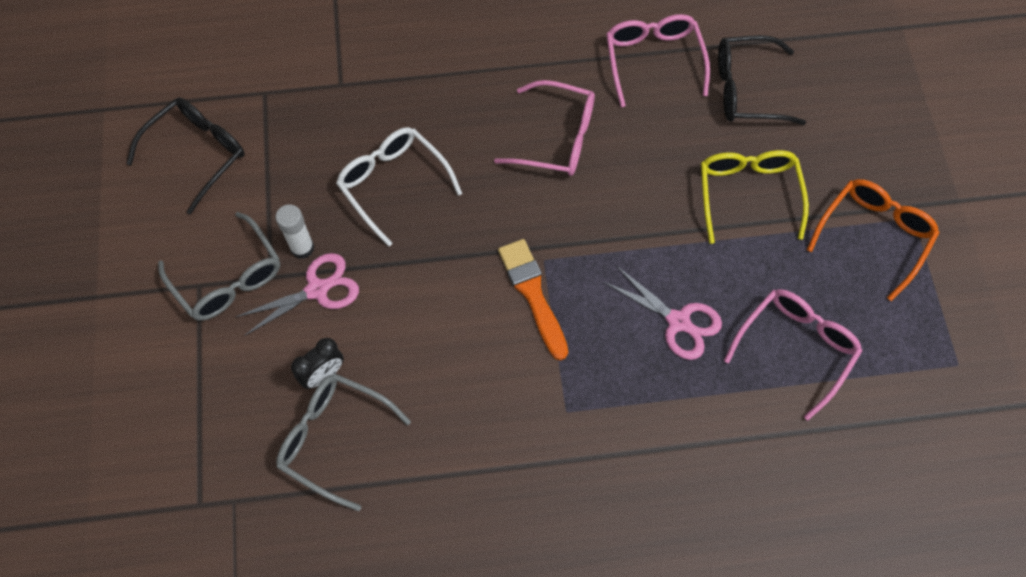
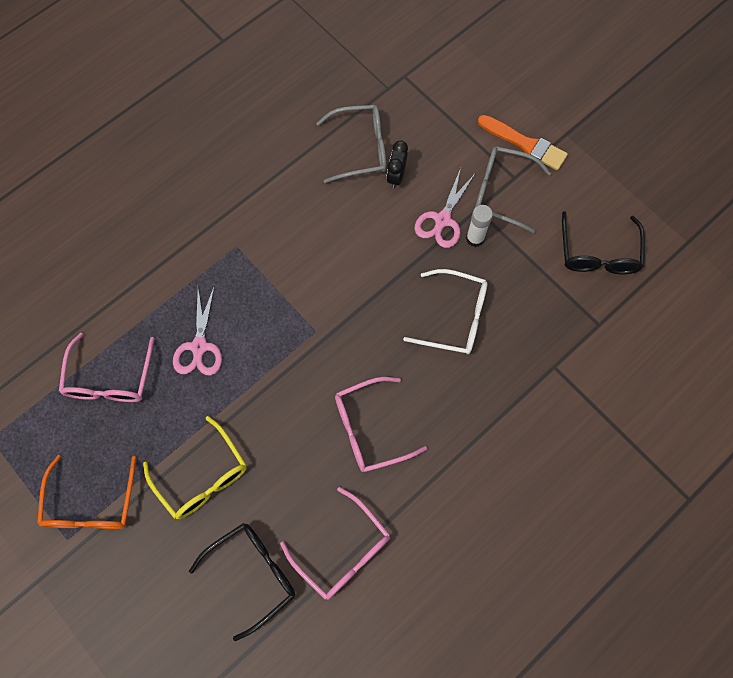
camera: 145 degrees right, 5 degrees up
(533, 294) = (306, 304): orange brush -> orange brush (525, 144)
(678, 321) = (199, 346): pink scissors -> pink scissors turned 90 degrees counterclockwise

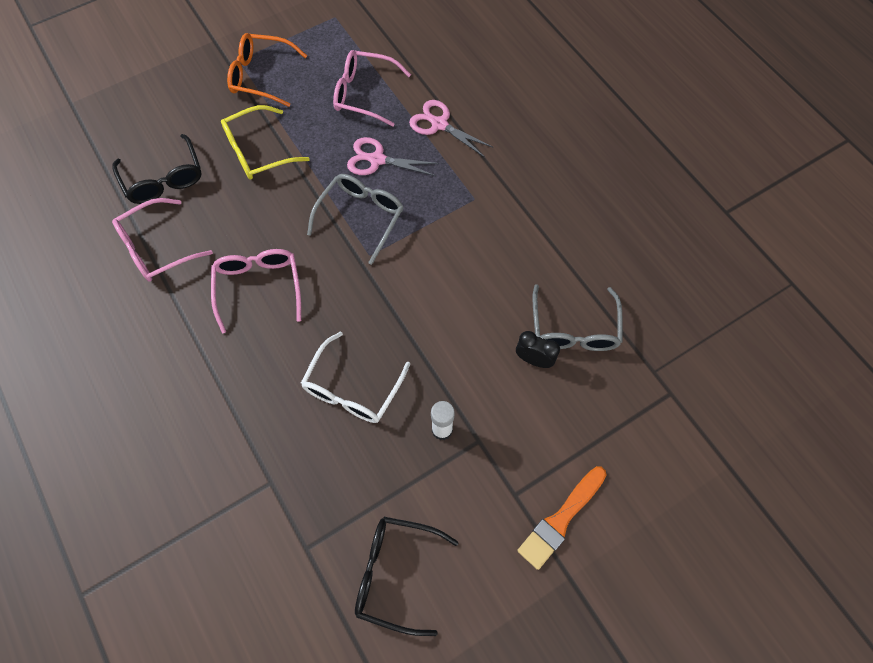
camera: 100 degrees right, 5 degrees down
(442, 220) = (471, 399): pink scissors -> pink scissors (439, 124)
(502, 192) = (496, 474): grey glasses -> grey glasses (360, 218)

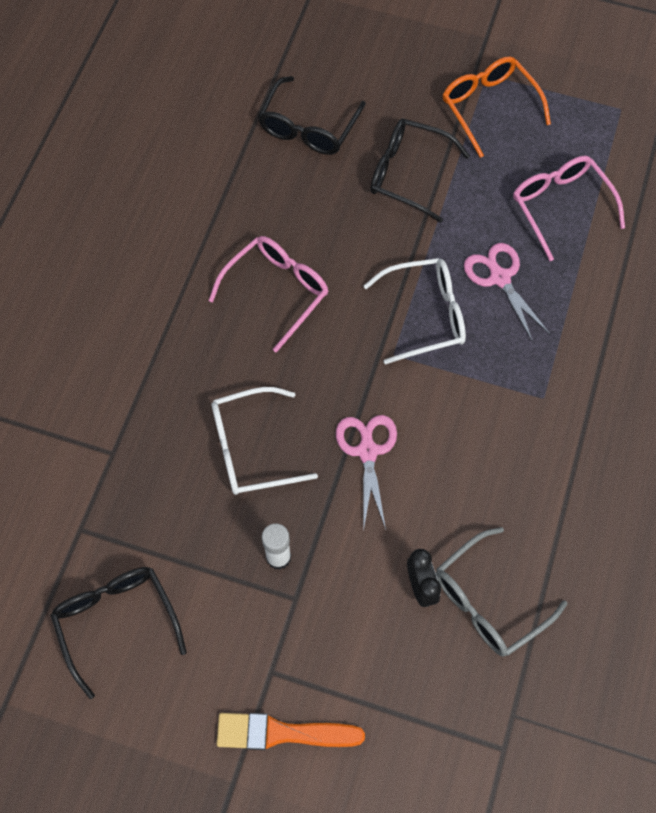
camera: 50 degrees right, 0 degrees up
(157, 248) = (240, 182): pink glasses -> none
(258, 151) = (409, 174): yellow glasses -> black glasses
(360, 218) = (424, 315): grey glasses -> white glasses
(439, 124) = (595, 300): pink scissors -> pink scissors (367, 451)

